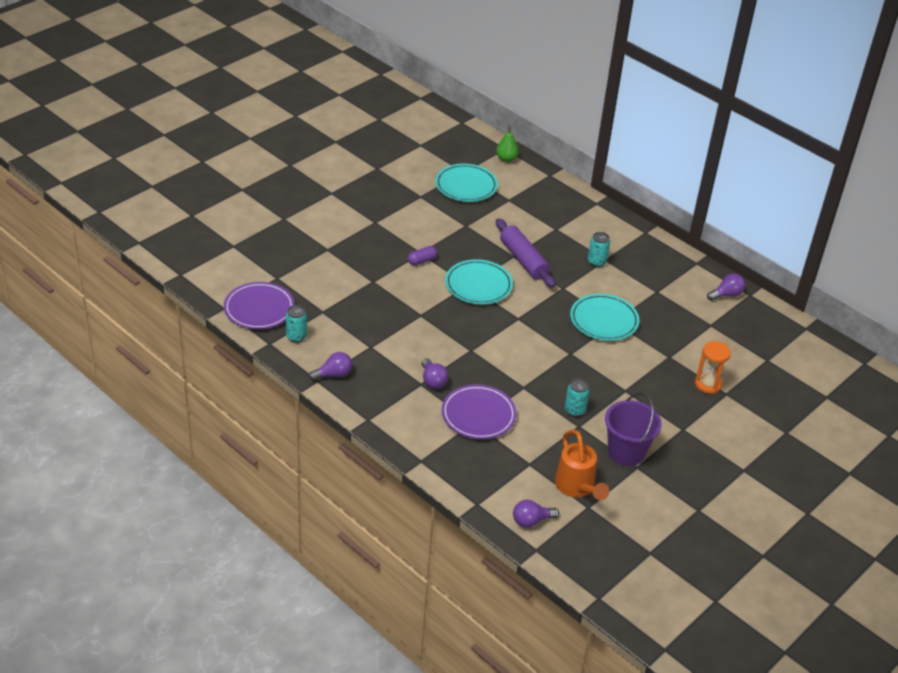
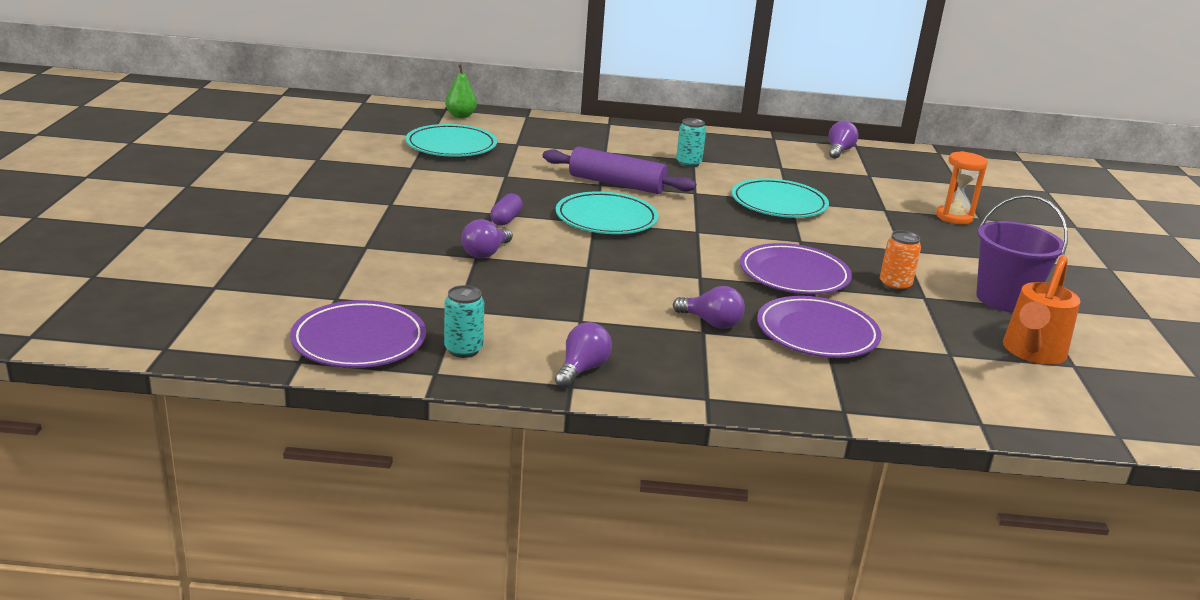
camera: 40 degrees left, 15 degrees down
(526, 374) = (794, 275): none -> purple plate
(531, 521) = (1058, 409): purple light bulb -> purple light bulb (485, 253)
(574, 410) = (895, 285): turquoise can -> orange can
(577, 488) = (1031, 353): orange watering can -> orange watering can turned 90 degrees clockwise

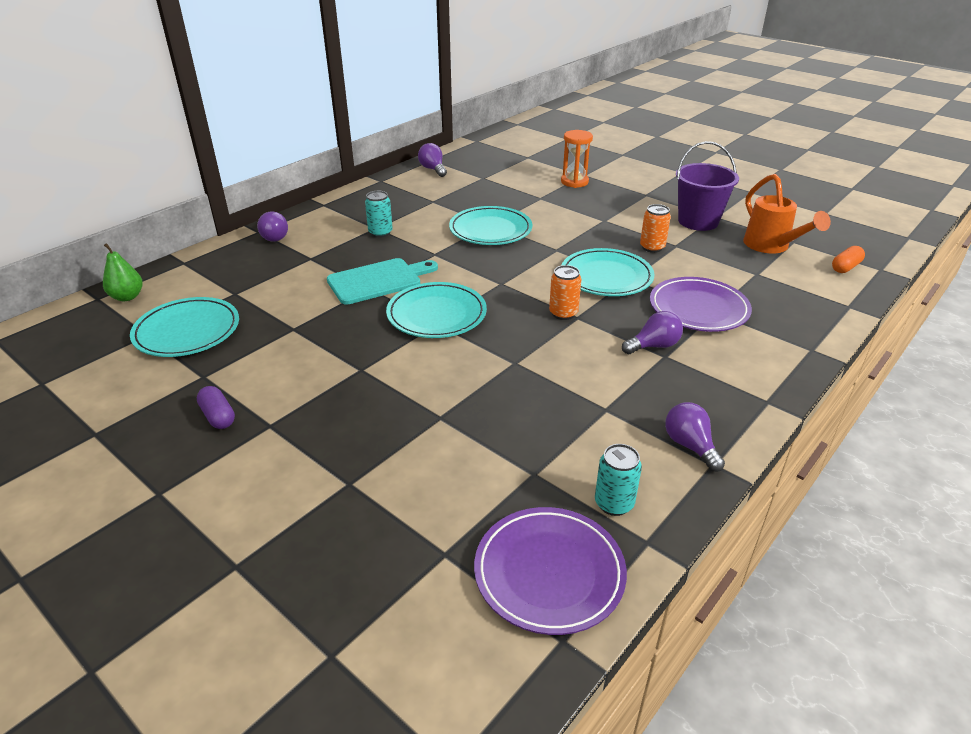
camera: 50 degrees left, 10 degrees up
(485, 253) = (438, 409): purple light bulb -> purple light bulb (274, 236)
(506, 219) = (382, 367): purple capsule -> purple capsule (218, 416)
(616, 184) = (378, 280): purple rolling pin -> turquoise cutting board
(695, 269) = (563, 313): none -> orange can
(794, 275) = (606, 277): purple plate -> turquoise plate
(1075, 410) = (845, 267): none -> orange capsule

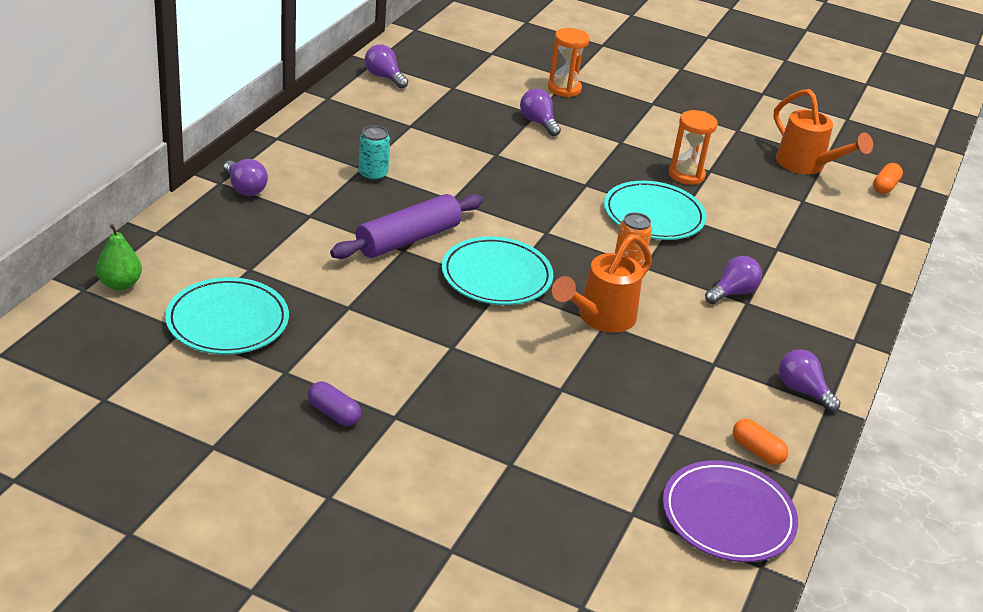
camera: 20 degrees left, 0 degrees up
(378, 280) = (408, 239): turquoise cutting board -> purple rolling pin
(490, 230) = (499, 163): turquoise plate -> none
(511, 357) = (599, 318): none -> orange watering can
(539, 203) = (538, 122): none -> purple light bulb
(614, 503) = (757, 451): turquoise can -> orange capsule
(652, 247) = (686, 175): orange can -> orange hourglass
(698, 221) = (721, 137): purple bucket -> none
(698, 308) = (760, 246): purple plate -> none

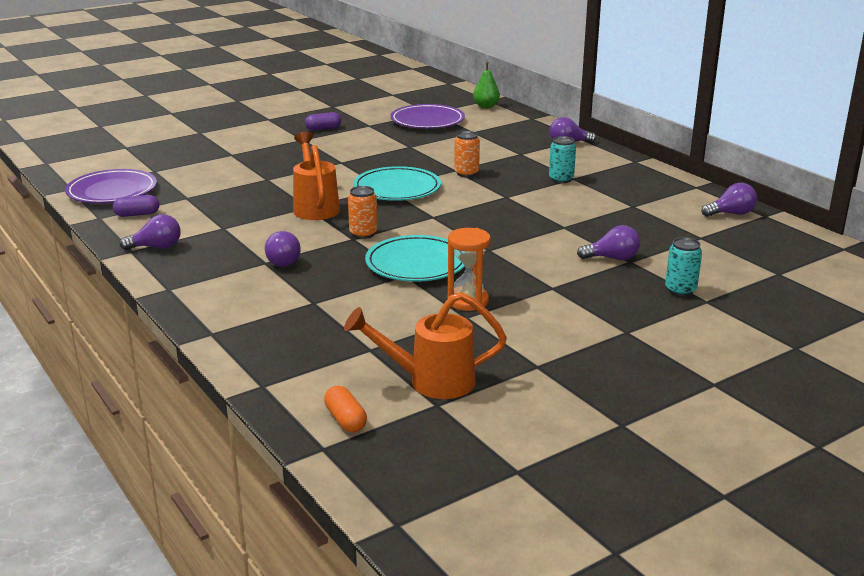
camera: 125 degrees right, 10 degrees down
(227, 321) = (427, 121): turquoise plate -> purple plate
(408, 239) = (466, 173): purple rolling pin -> orange can
(564, 89) = (680, 290): orange hourglass -> turquoise can
(757, 451) = (137, 214): orange capsule -> purple capsule

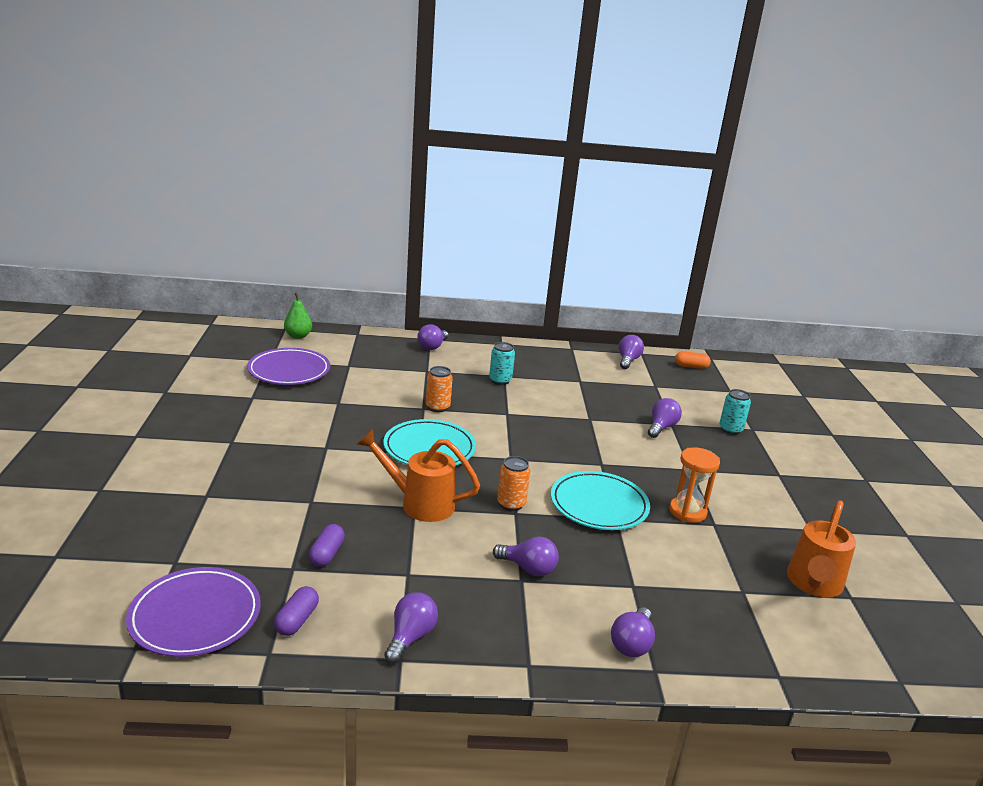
camera: 60 degrees left, 0 degrees up
(235, 318) = (632, 644): none -> purple light bulb
(323, 129) = (221, 421): purple capsule -> purple capsule (326, 554)
(345, 420) = (858, 652): orange capsule -> orange capsule (691, 366)

